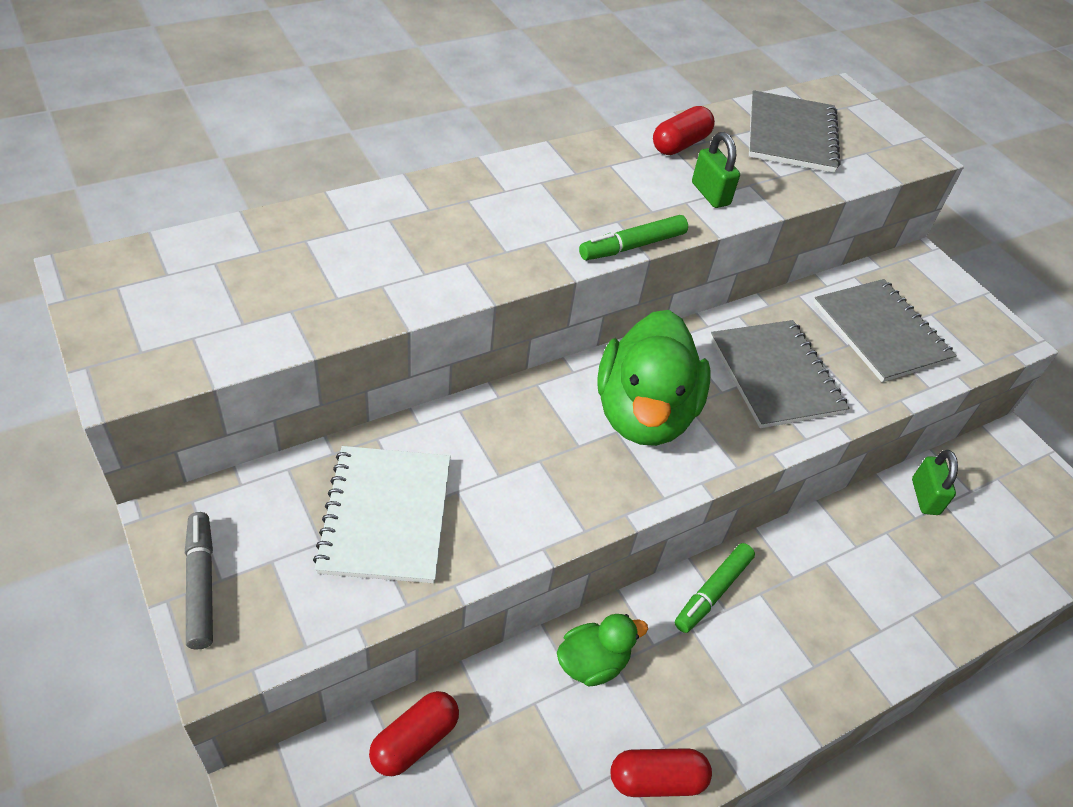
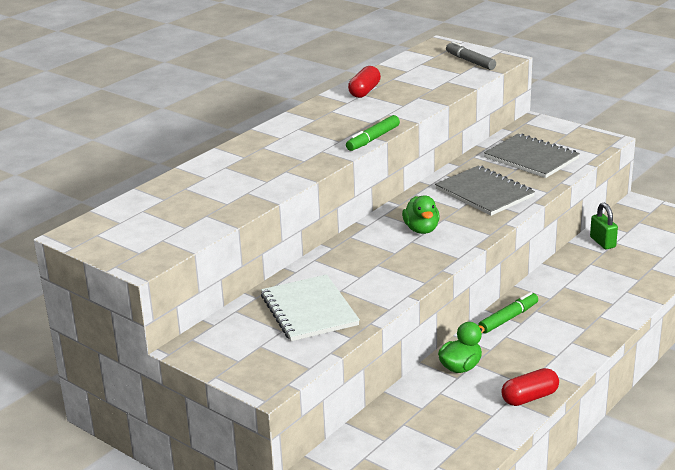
camera: 15 degrees left, 20 degrees down
(201, 584) = (229, 365): grey marker -> grey marker (470, 61)
(415, 740) = (383, 428): red capsule -> none
(644, 413) = (421, 229): green duck -> green duck, size x0.52
(710, 194) = (399, 107): green padlock -> none
(712, 592) = (508, 318): green marker -> green marker turned 150 degrees counterclockwise
(791, 135) = (425, 70): grey notebook -> none

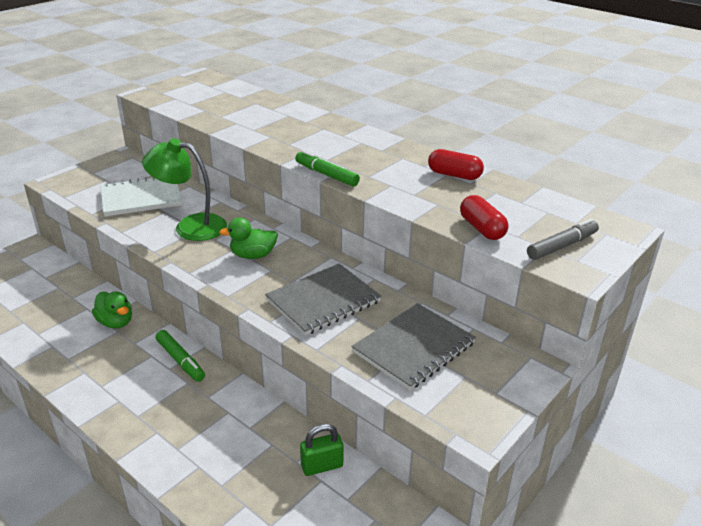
camera: 90 degrees right, 5 degrees up
(371, 269) = (190, 226): none -> green lamp
(529, 397) = (46, 358): red capsule -> red capsule (482, 229)

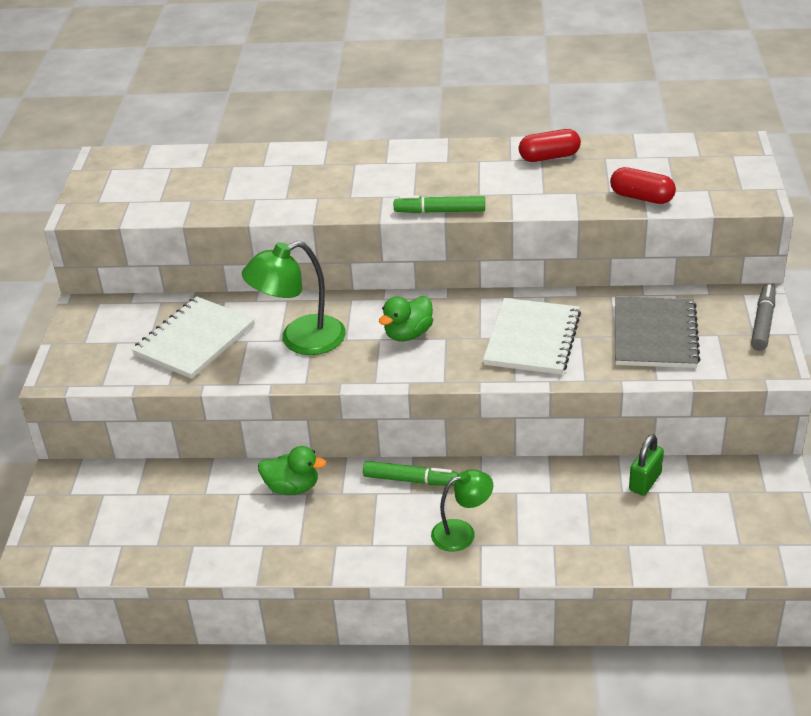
camera: 35 degrees left, 5 degrees up
(158, 415) = (462, 532): none -> green lamp
(323, 301) = (532, 339): grey notebook -> white notebook
(562, 246) = (717, 182): grey marker -> grey marker (762, 323)

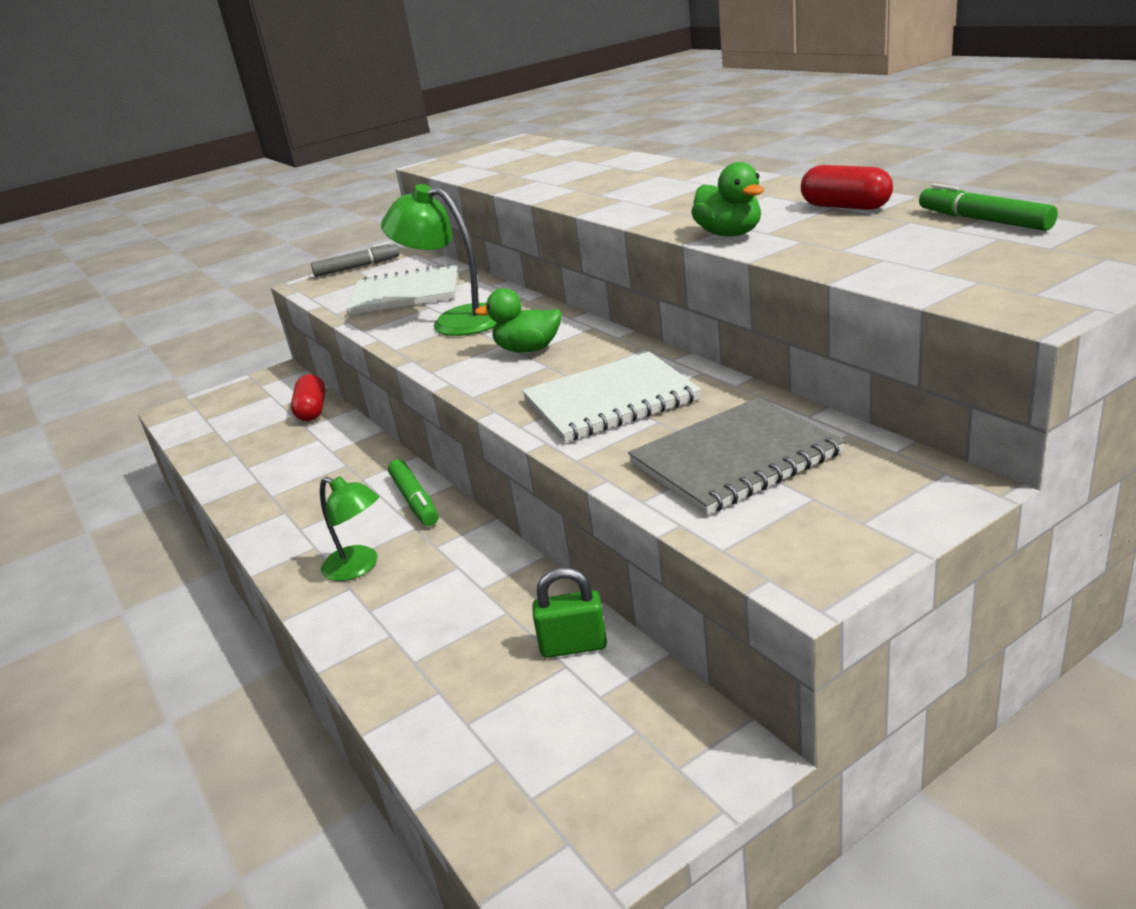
camera: 55 degrees right, 10 degrees down
(292, 487) = (347, 455): green duck -> green duck (729, 234)
(440, 211) = (637, 221): green marker -> green marker (983, 220)
(641, 197) = (867, 264): red capsule -> red capsule (312, 410)
(762, 323) = (902, 518): grey marker -> grey marker (357, 267)

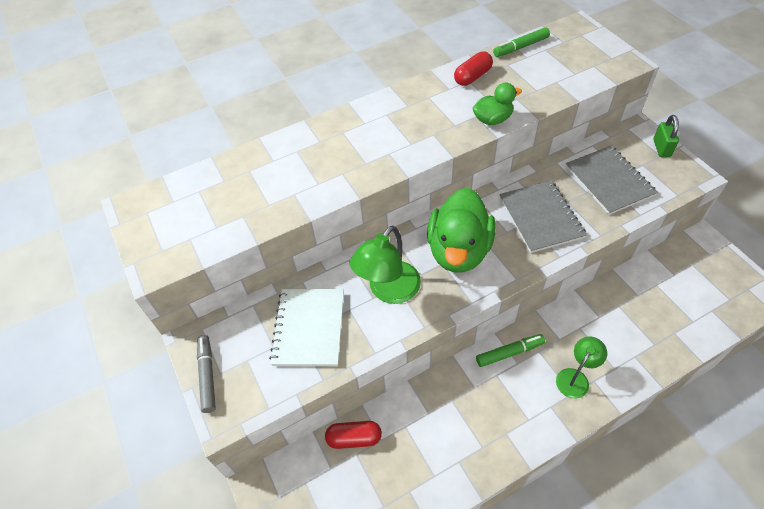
camera: 85 degrees left, 25 degrees up
(528, 349) = (459, 250): green duck -> green duck, size x1.94
(573, 646) = (644, 281): green padlock -> green padlock (661, 148)
(610, 400) = (540, 217): white notebook -> grey notebook

